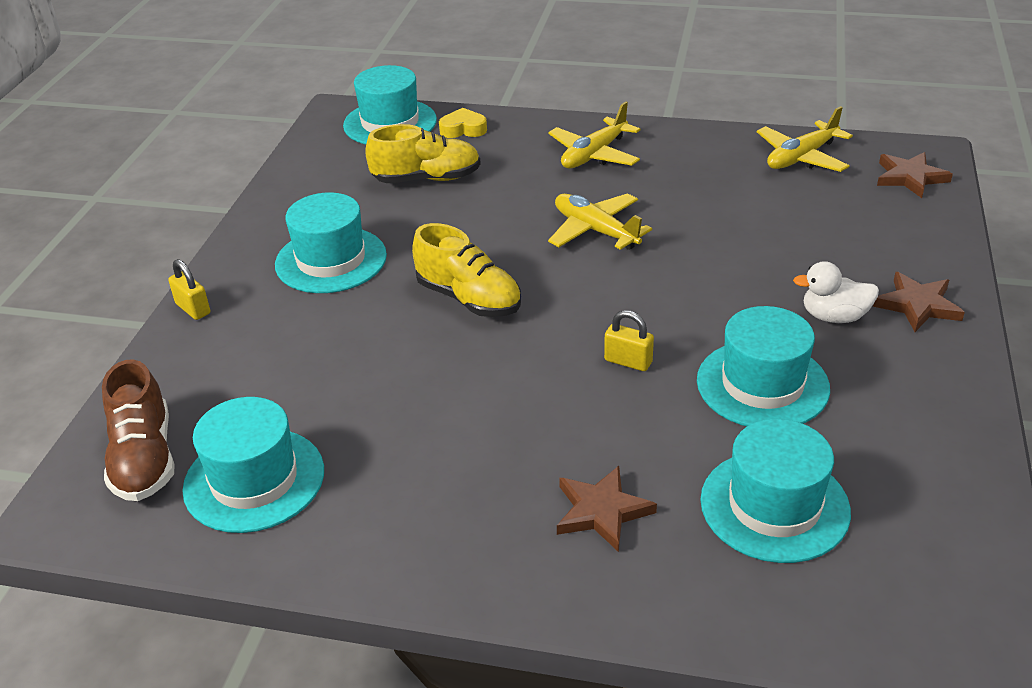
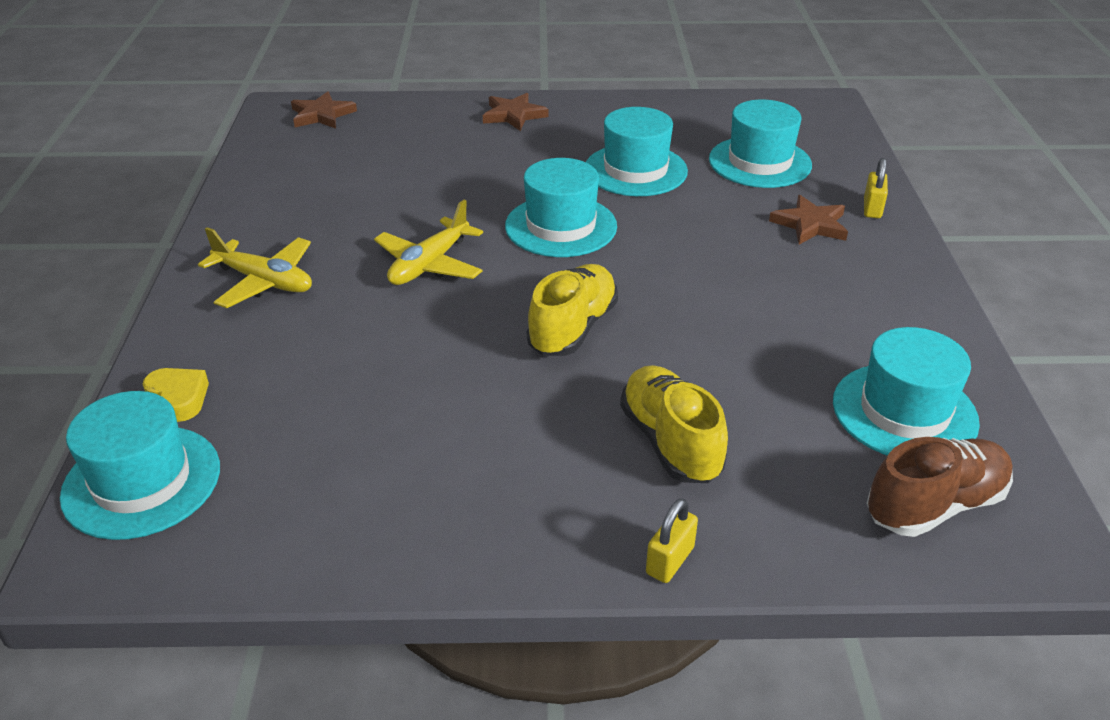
camera: 105 degrees left, 0 degrees up
(331, 260) = (526, 453): turquoise hat -> turquoise hat (561, 226)
(427, 179) = (319, 407): yellow shoe -> yellow shoe (670, 442)
(463, 129) = (179, 398): yellow heart -> yellow heart turned 150 degrees clockwise
(628, 361) = (633, 228): yellow padlock -> yellow padlock (872, 208)
(801, 157) = (281, 162): yellow plane -> none
(834, 317) = (539, 145): white duck -> none

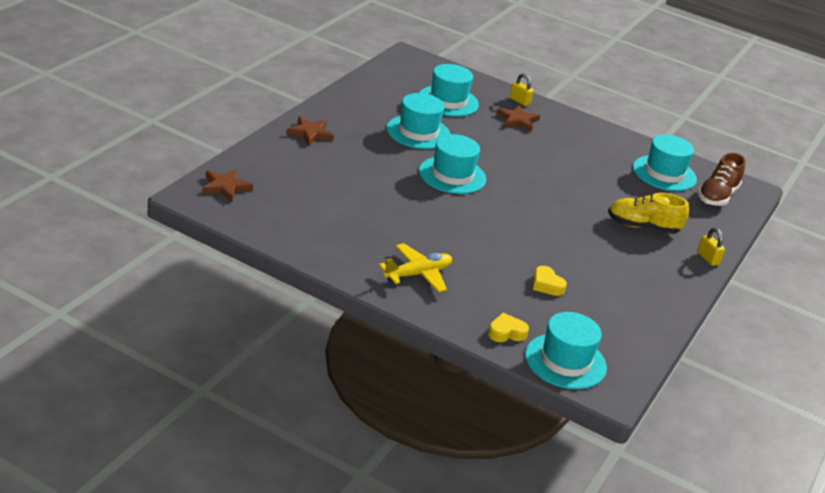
camera: 65 degrees left, 5 degrees down
(353, 395) = (546, 285): none -> yellow heart
(429, 264) = (451, 223): yellow plane -> none
(573, 328) = (544, 211): yellow shoe -> none
(935, 505) = (717, 196): brown shoe -> brown shoe turned 150 degrees counterclockwise

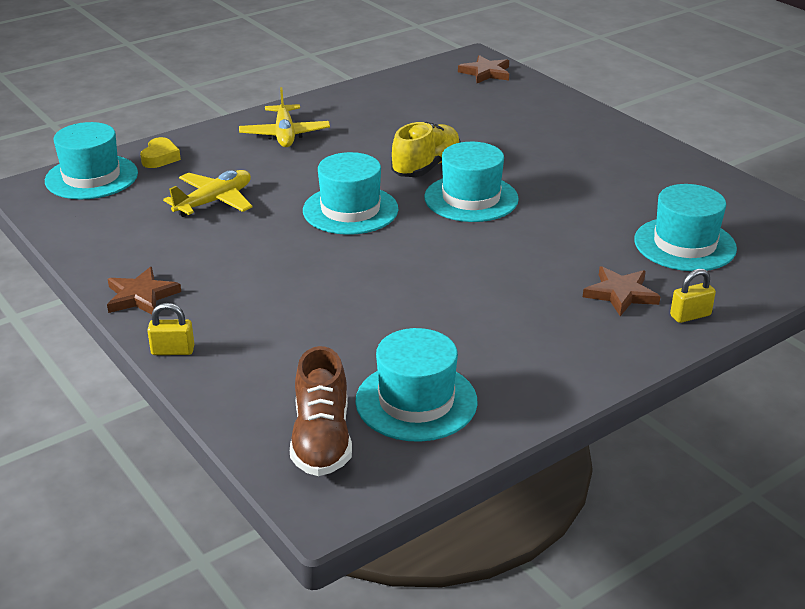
camera: 120 degrees right, 0 degrees up
(310, 133) = (592, 129): brown star -> brown star (141, 296)
(418, 132) = (588, 199): turquoise hat -> turquoise hat (350, 210)
(546, 285) = (214, 201): yellow heart -> yellow plane
(642, 227) = (281, 316): yellow shoe -> yellow shoe (426, 166)
(717, 196) = (322, 440): brown shoe -> brown shoe turned 150 degrees counterclockwise

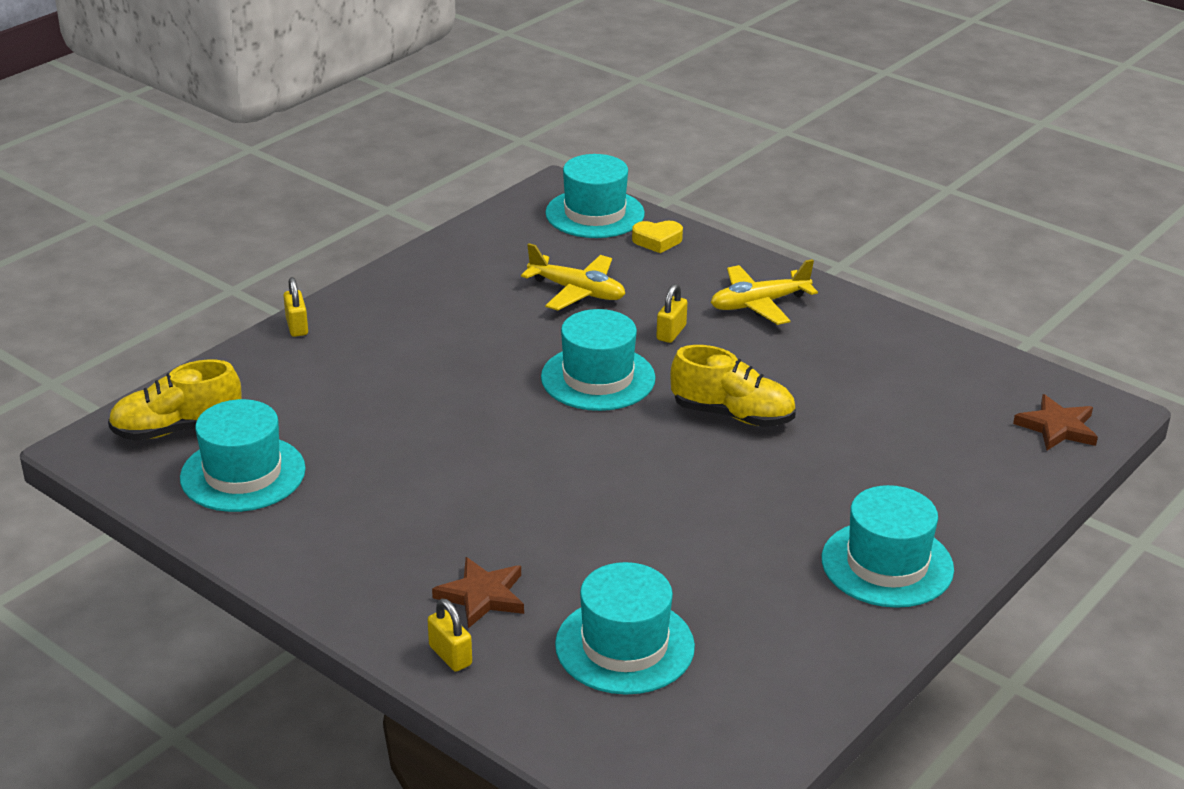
camera: 75 degrees right, 0 degrees up
(141, 296) = (381, 291): brown star -> none
(303, 172) = (671, 333): none -> yellow padlock
(322, 440) = (177, 429): brown shoe -> yellow shoe
(471, 198) = (666, 459): turquoise hat -> turquoise hat (887, 564)

